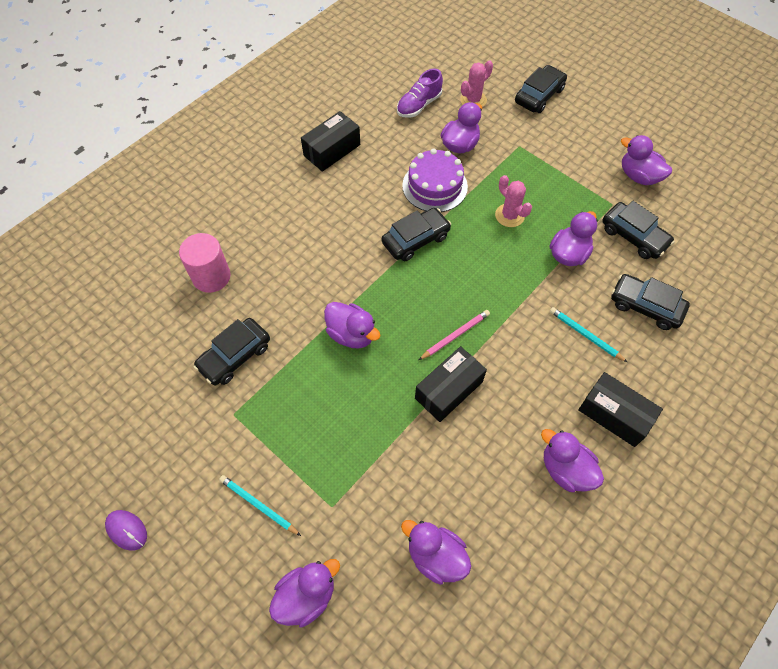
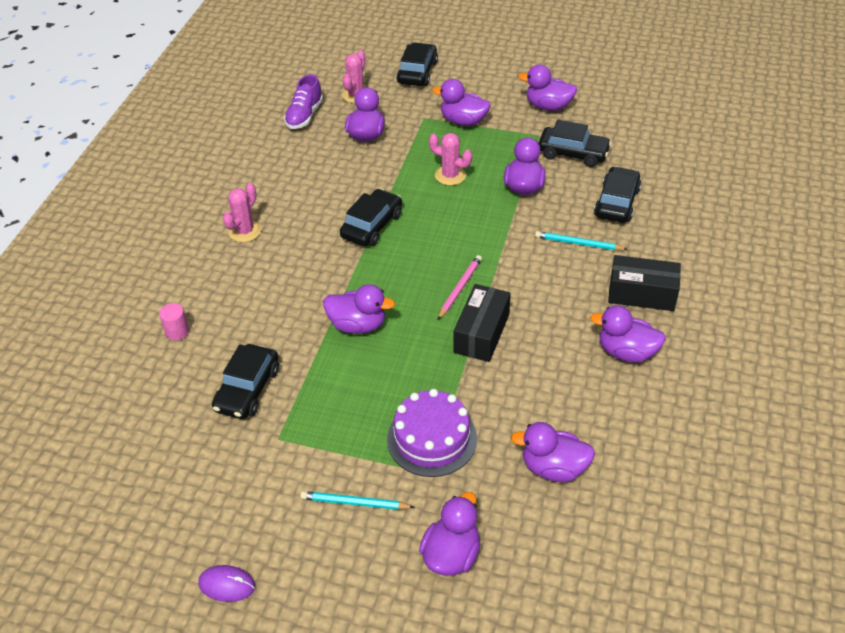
camera: 25 degrees left, 15 degrees down
(211, 277) = (177, 331): pink cylinder -> pink cylinder, size x0.53
(311, 202) = (245, 231): none -> pink cactus
(332, 150) = (238, 181): black box -> none
(435, 186) = (363, 176): purple cake -> purple cake (432, 438)
(552, 163) = (463, 121): none -> purple duck
(645, 306) = (616, 203): black car -> black car turned 105 degrees clockwise

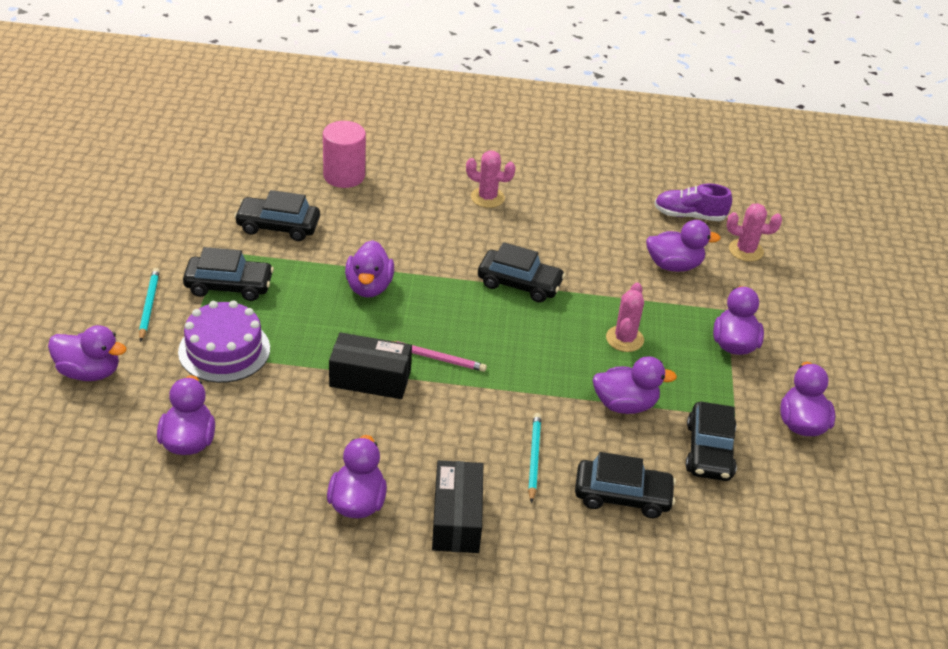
camera: 75 degrees right, 5 degrees down
(177, 331) = (344, 176): pink cylinder -> pink cylinder, size x1.87
(227, 585) = (70, 242): purple mouse -> none
(417, 72) = (816, 297): black car -> black car (229, 285)

